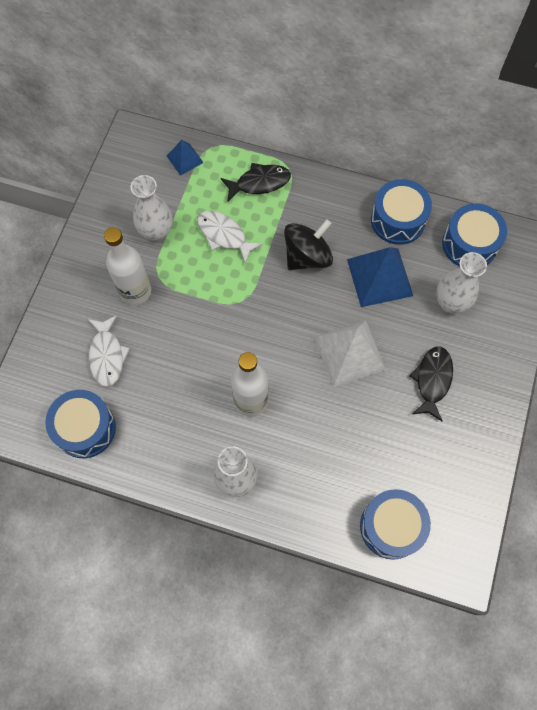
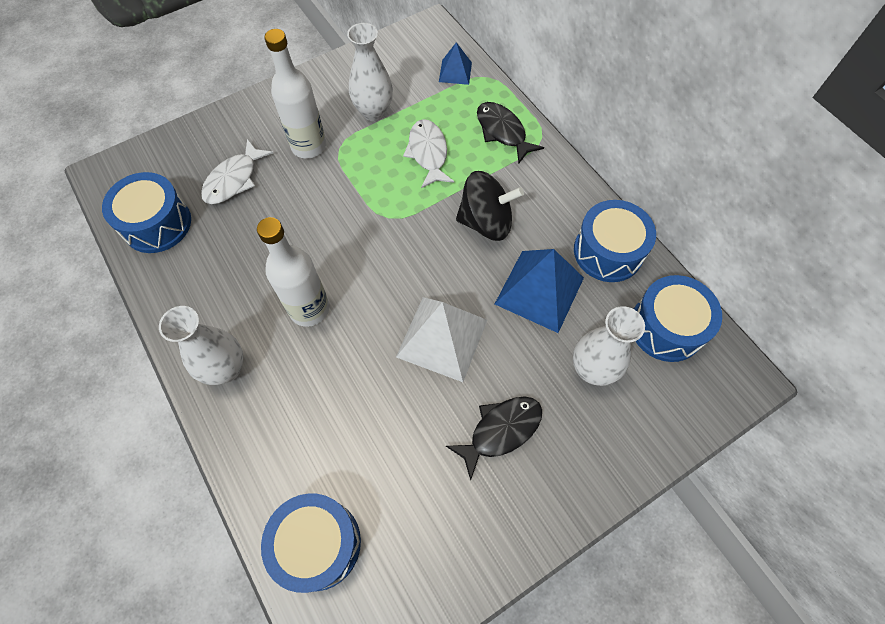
camera: 40 degrees right, 5 degrees down
(259, 183) = (502, 132): black fish -> black fish turned 150 degrees counterclockwise

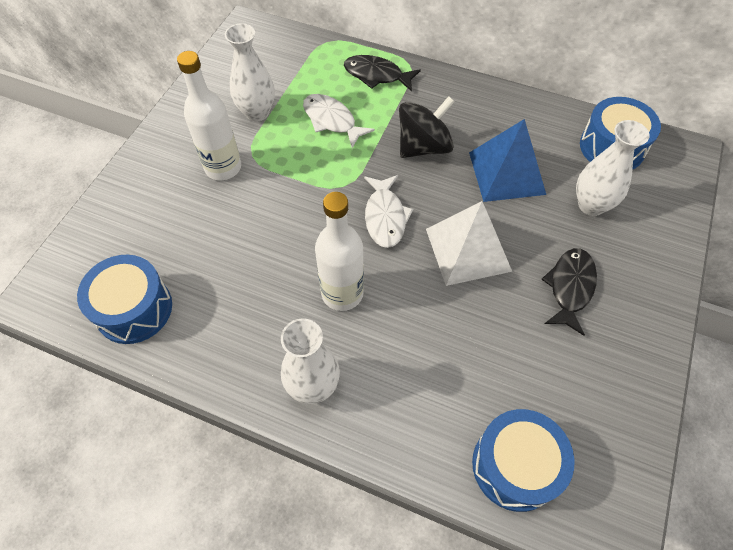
camera: 35 degrees left, 5 degrees down
(234, 180) = (177, 231): white fish -> white fish (385, 217)
(455, 72) = (298, 50): blue pyramid -> none
(608, 251) = (528, 119): blue drum -> none

